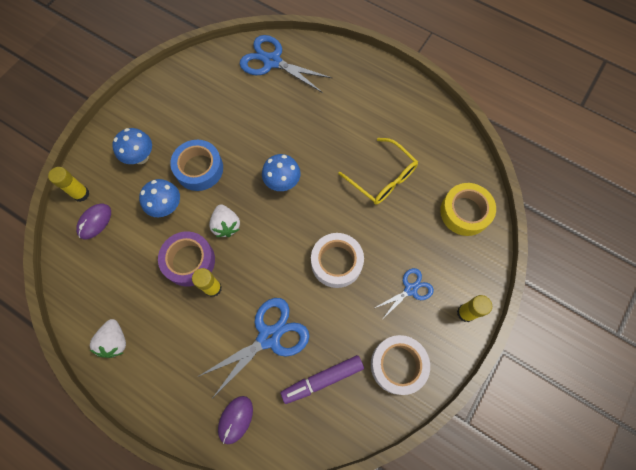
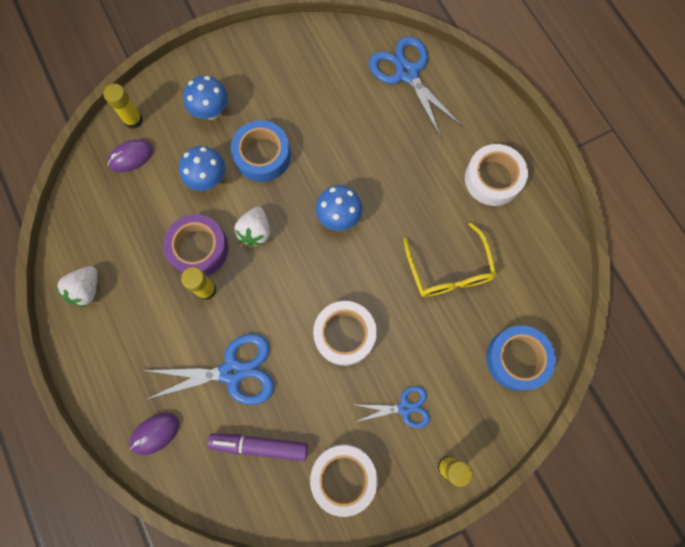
camera: 30 degrees right, 5 degrees up
(374, 102) = (493, 179): none -> white tape
(465, 212) = (517, 359): yellow tape -> blue tape

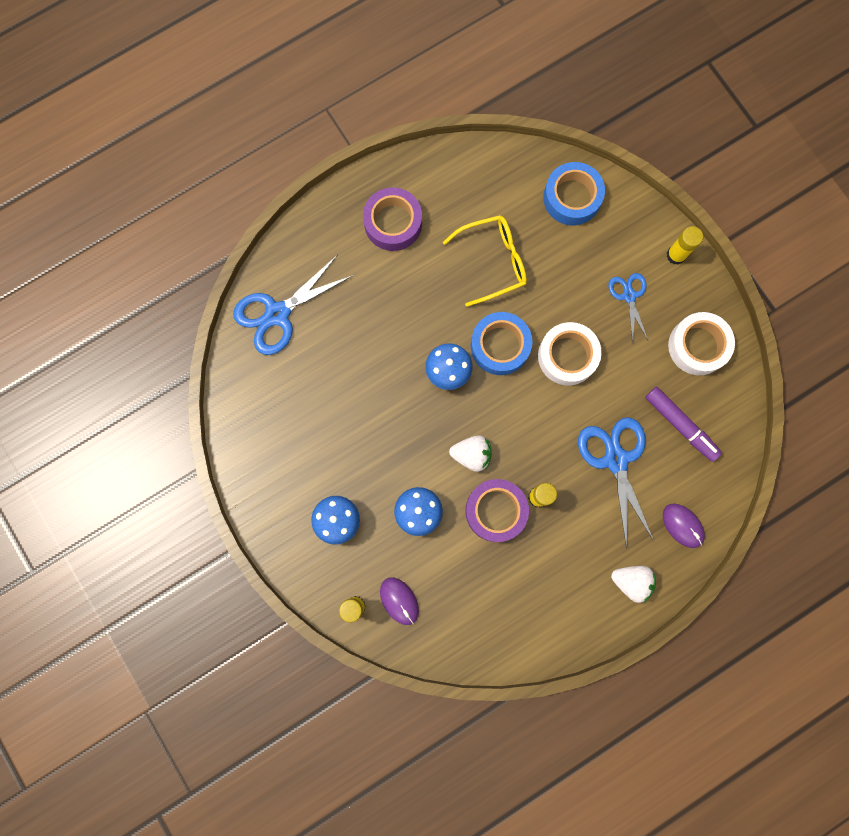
camera: 95 degrees left, 5 degrees up
(86, 289) = (551, 621): white strawberry -> white strawberry (631, 581)
(259, 446) = (680, 425): purple marker -> purple marker turned 45 degrees counterclockwise
(262, 155) = (386, 458): blue tape -> blue tape (500, 346)
(493, 179) = (393, 223): white tape -> purple tape

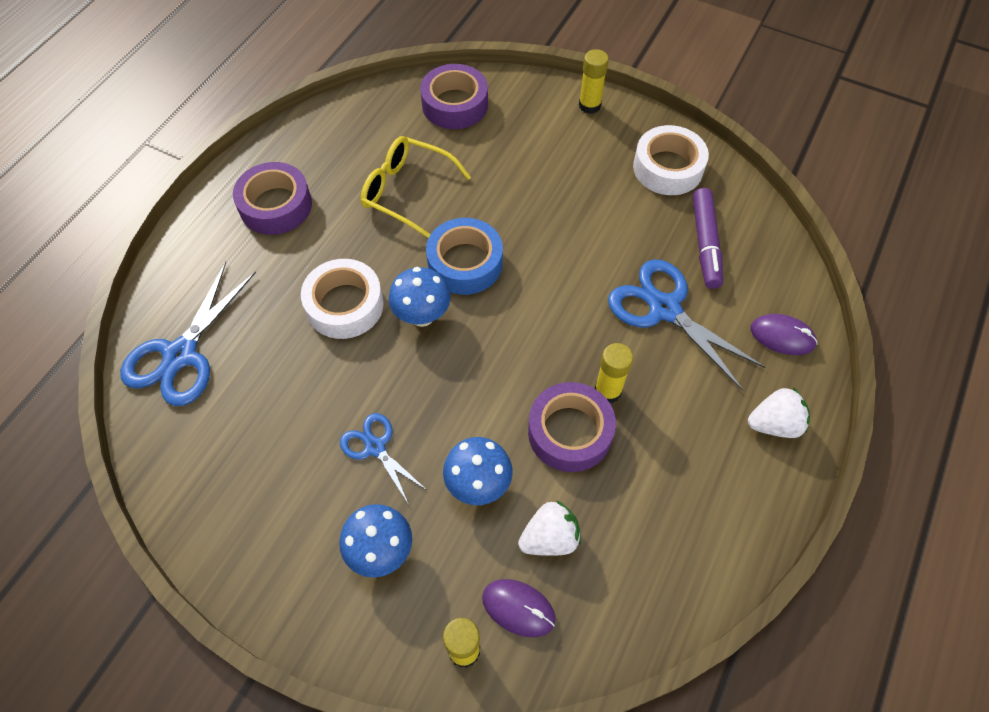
camera: 30 degrees left, 20 degrees down
(471, 454) = (502, 386): white strawberry -> white strawberry (550, 538)
(492, 262) = (407, 192): yellow glasses -> yellow glasses turned 105 degrees counterclockwise
(567, 356) = (544, 238): white tape -> white tape (345, 305)
(572, 197) = (455, 104): blue tape -> purple tape
(629, 296) = (569, 158): blue scissors -> blue scissors (375, 447)
(680, 425) = (705, 243): purple marker -> purple marker turned 75 degrees clockwise

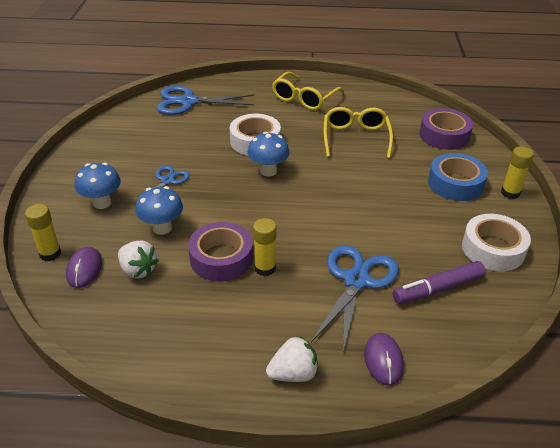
camera: 65 degrees right, 20 degrees down
(276, 206) = (304, 98): purple tape -> yellow glasses
(465, 263) = (320, 176): blue tape -> blue tape (455, 183)
(774, 424) = (293, 374): white strawberry -> white strawberry turned 75 degrees counterclockwise

